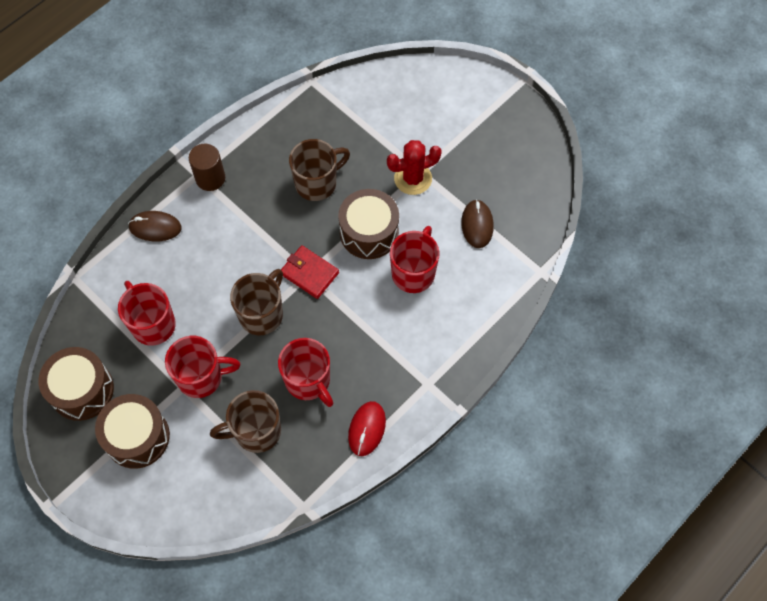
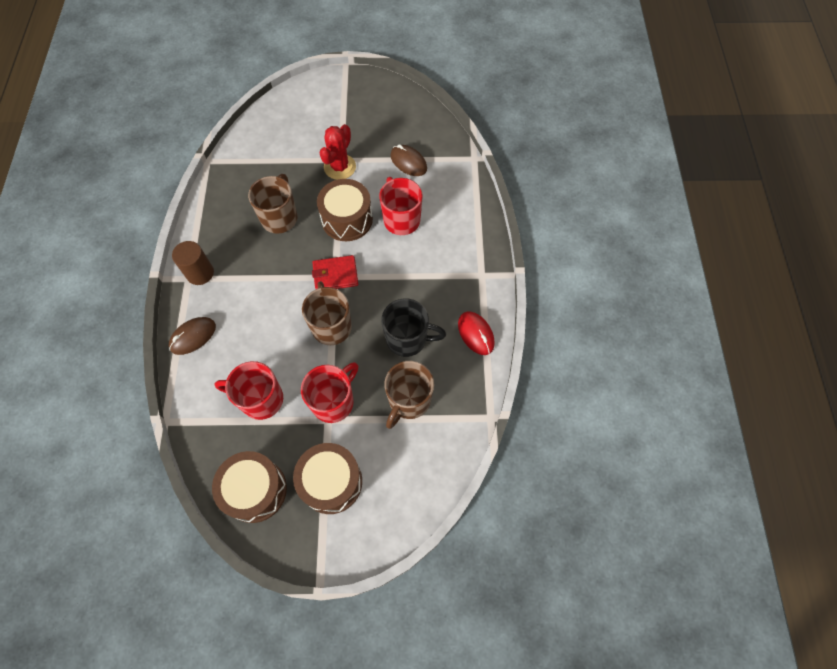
camera: 45 degrees left, 0 degrees up
(308, 381) = (408, 339): red mug -> black mug

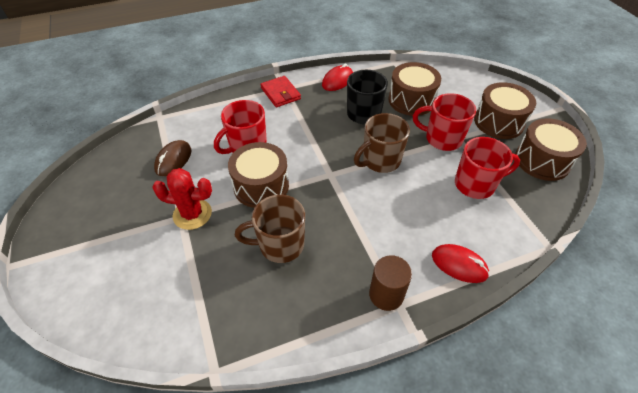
camera: 110 degrees left, 15 degrees down
(193, 336) = (459, 265): brown mouse -> red mouse
(260, 399) = (475, 184): red mug -> red mug turned 90 degrees counterclockwise
(335, 275) = (328, 174): red wallet -> red wallet (280, 93)
(409, 401) = (411, 100): brown mug -> brown drum

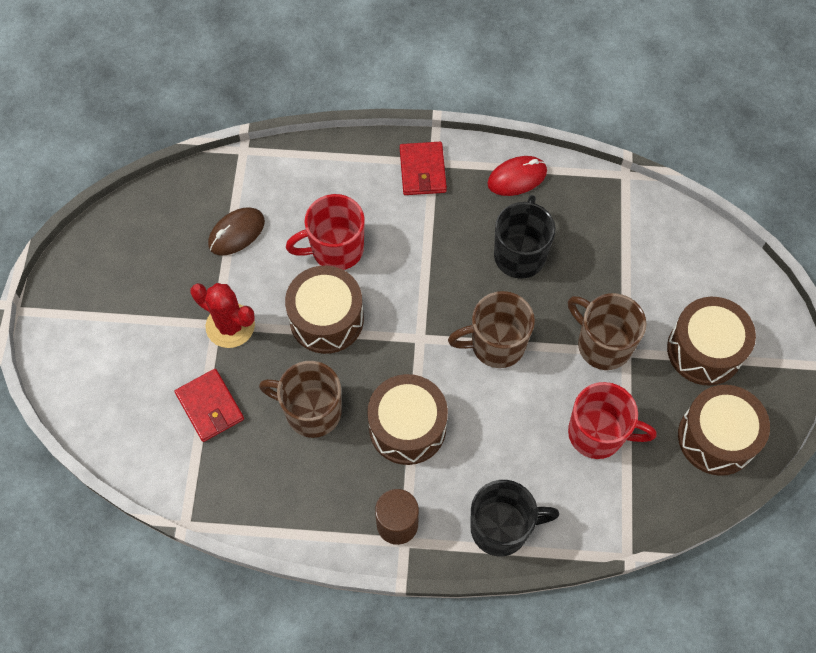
camera: 25 degrees right, 15 degrees up
(199, 272) = (210, 406): none -> red wallet
(411, 100) = (603, 259): brown drum -> brown drum (407, 427)
(442, 139) = (602, 344): red mug -> brown mug
(459, 265) = (501, 528): red mouse -> black mug

